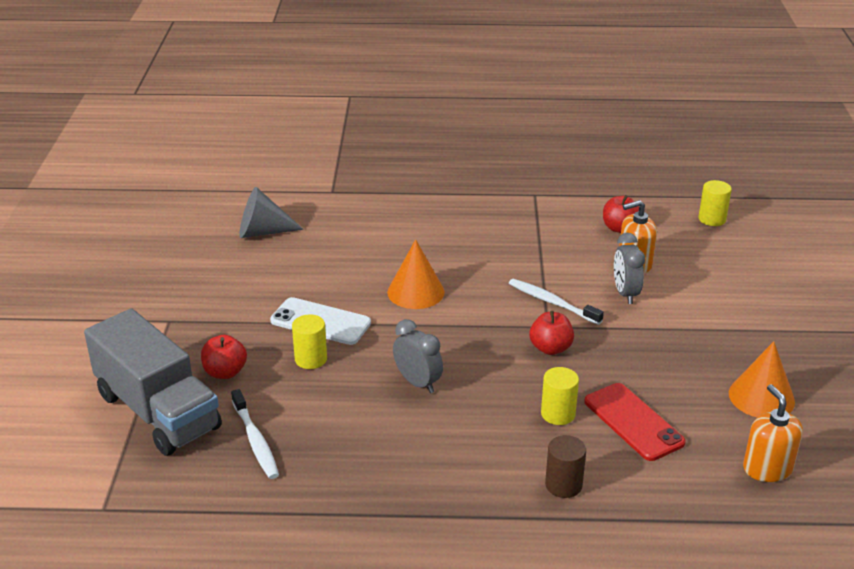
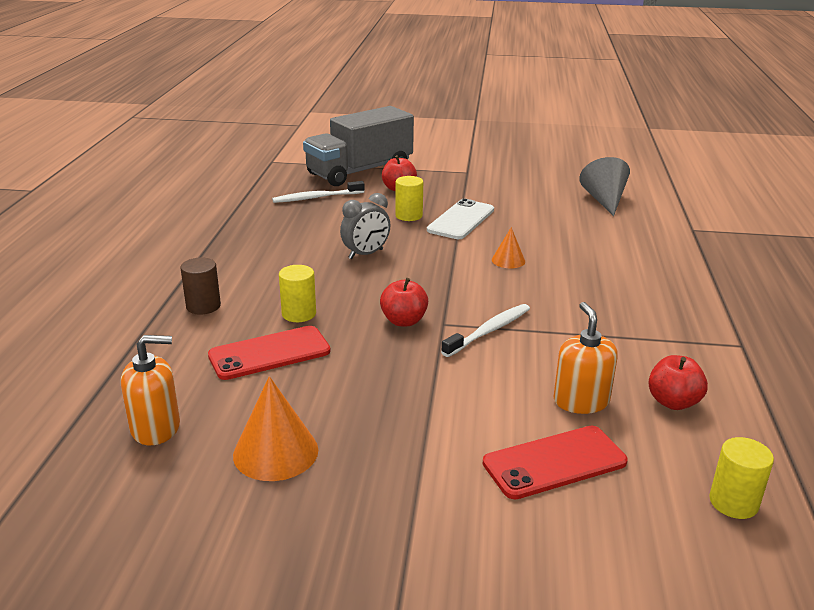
camera: 95 degrees right, 5 degrees down
(416, 292) = (508, 260): orange cone -> orange cone, size x0.58
(625, 293) = (508, 383): grey clock -> none
(708, 276) = (554, 462): none -> red phone

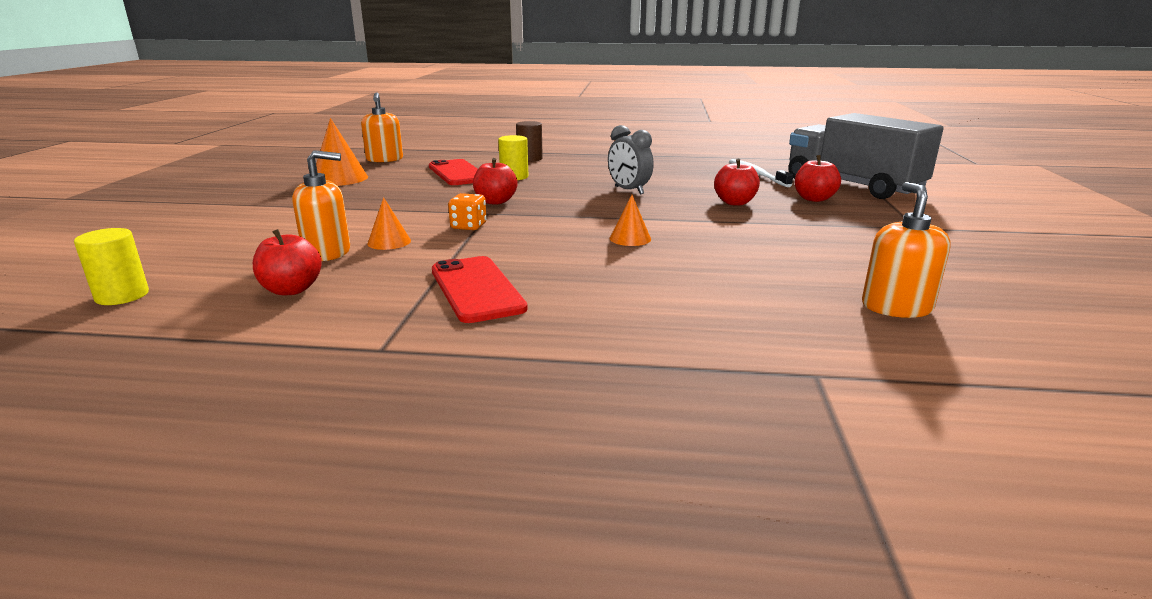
camera: 90 degrees right, 5 degrees down
(409, 216) = (735, 202): yellow cylinder -> red apple
(461, 220) = (738, 222): white phone -> none
(489, 331) = (468, 226): white toothbrush -> orange dice
(542, 370) = (389, 242): none -> orange cone
(554, 462) = (253, 239): red phone -> red phone (476, 289)
(604, 200) = (896, 307): grey cone -> orange soap dispenser

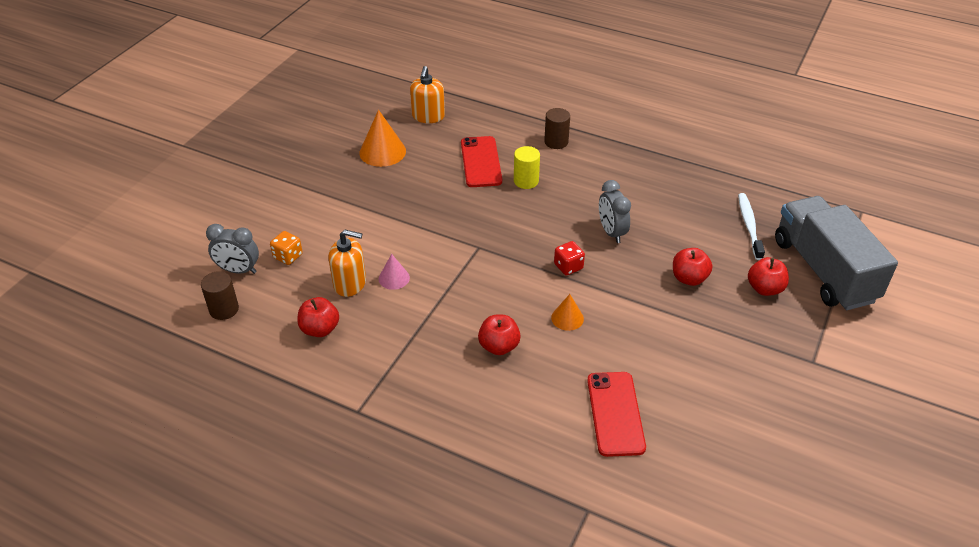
camera: 20 degrees right, 20 degrees up
(122, 296) = (224, 309): yellow cylinder -> brown cylinder
(148, 264) = (238, 270): none -> grey clock
(389, 242) = (394, 278): orange cone -> pink cone
(468, 226) = (456, 267): orange dice -> orange dice (288, 256)
(476, 289) = (431, 360): red phone -> red phone (615, 413)
(495, 201) = (492, 228): red apple -> red apple (499, 346)
(601, 211) = (568, 266): none -> red dice
(896, 307) = (695, 461): orange soap dispenser -> none

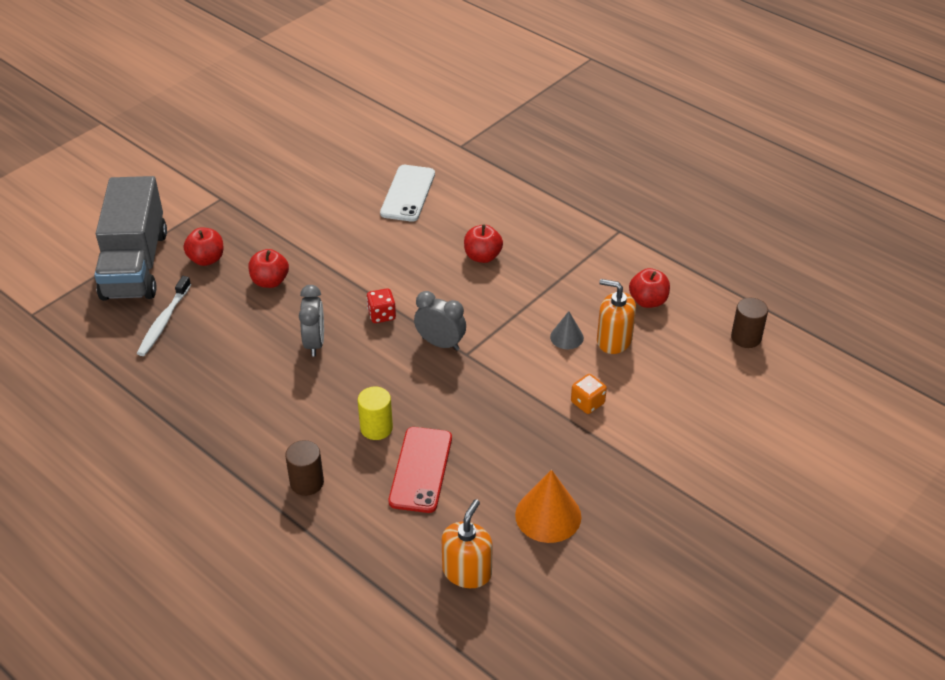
camera: 165 degrees left, 0 degrees up
(238, 270) = (735, 377): grey clock -> grey clock (440, 343)
(288, 256) = (680, 383): orange dice -> orange dice (587, 403)
(394, 278) = (566, 337): pink cone -> grey cone
(567, 318) = (408, 268): orange cone -> none
(615, 413) = (408, 193): red phone -> white phone

